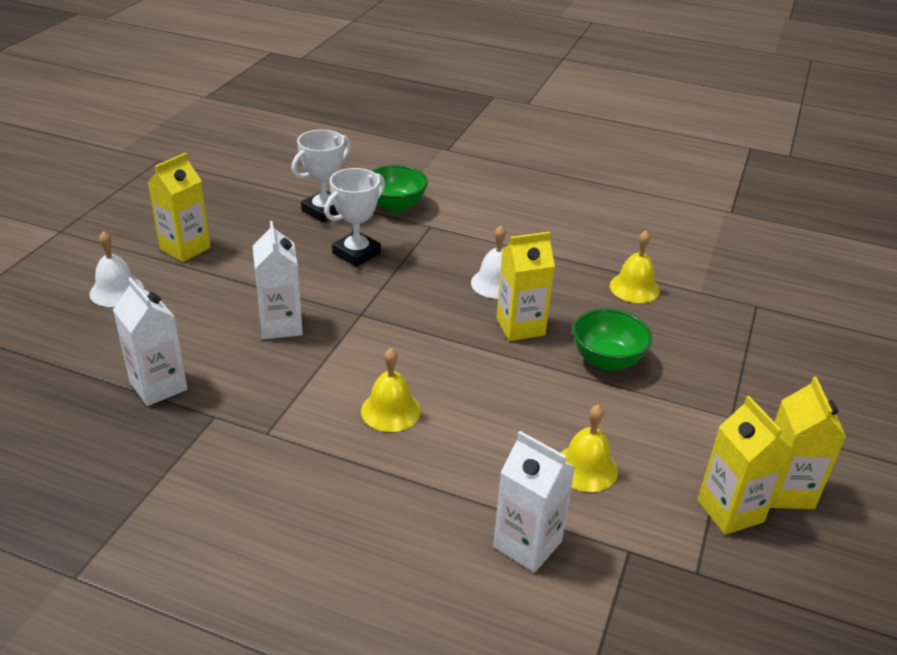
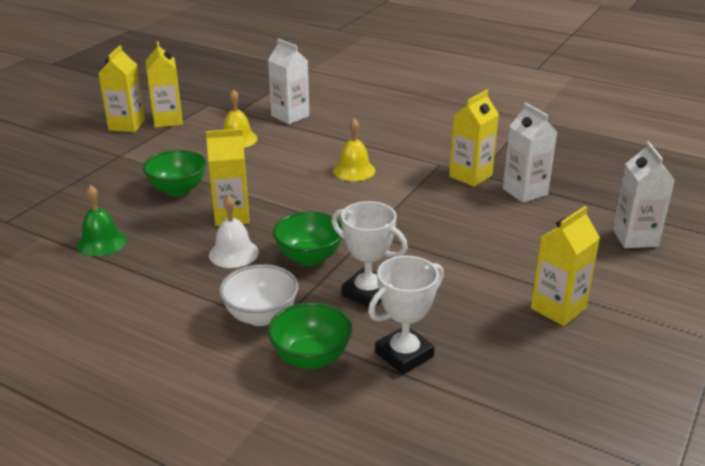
camera: 170 degrees left, 5 degrees down
(116, 291) = (603, 265): white bell -> none
(225, 411) = (470, 176): none -> yellow carton
(281, 325) = (439, 227): white carton -> white carton (635, 238)
(356, 253) = (367, 293): white trophy -> white trophy turned 75 degrees clockwise
(418, 283) = (309, 257): none -> green bowl
(445, 231) = (261, 316): none -> white bowl
(634, 288) = (101, 242): yellow bell -> green bell

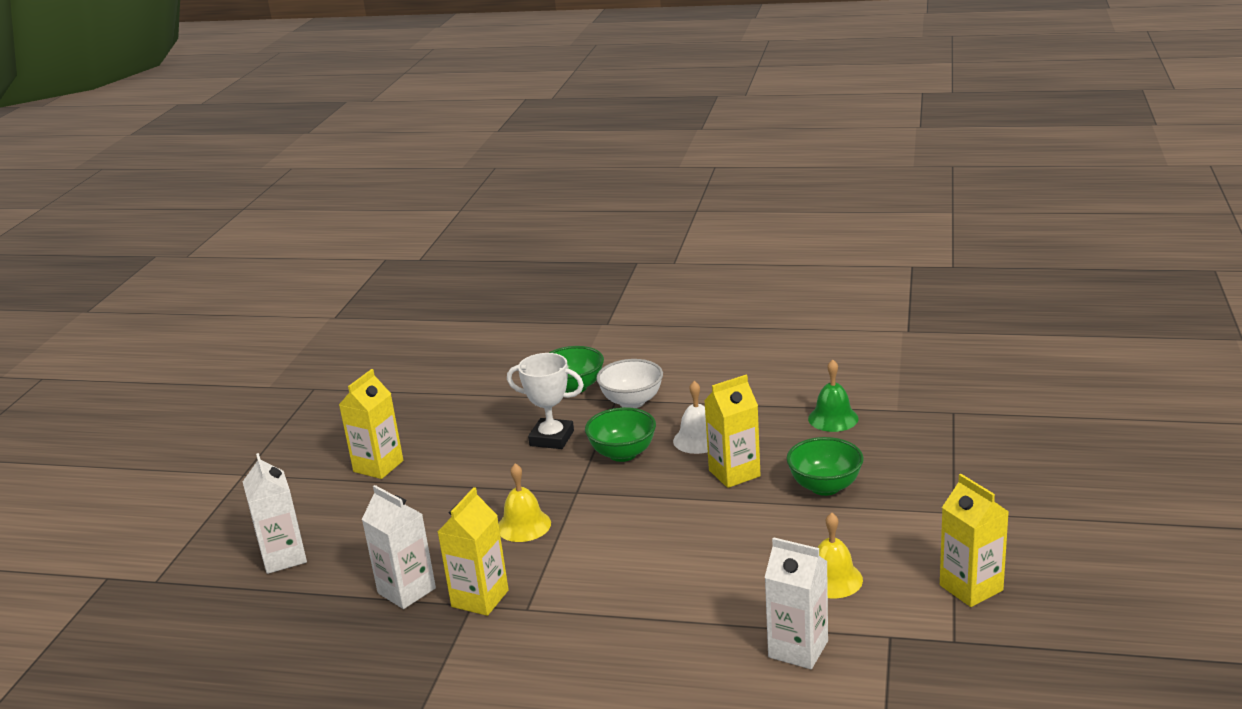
camera: 165 degrees right, 5 degrees down
(126, 125) = (1015, 562): yellow carton -> none
(354, 170) = (636, 568): yellow bell -> yellow bell (524, 525)
(404, 354) = (504, 405): white trophy -> none

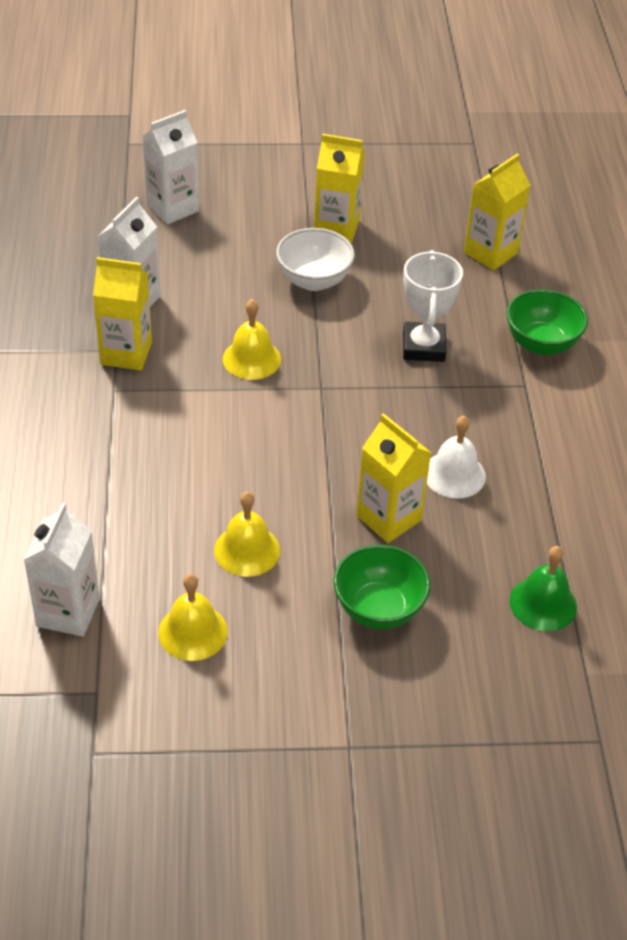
camera: 70 degrees right, 20 degrees up
(623, 454) = (406, 412): green bowl -> none
(632, 402) = (524, 400): white bowl -> white bowl (314, 280)
(750, 545) = (247, 550): none -> yellow bell
(971, 588) = (193, 769): yellow carton -> yellow carton (490, 253)

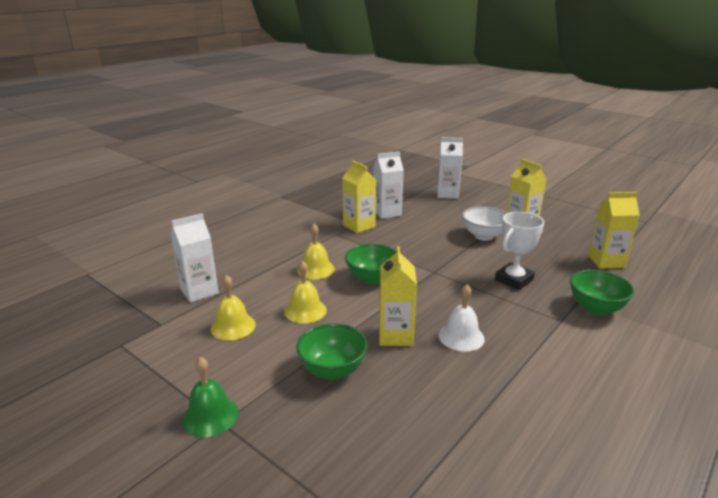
camera: 45 degrees right, 20 degrees down
(251, 359) = (412, 249): yellow bell -> yellow bell (316, 269)
(261, 446) = (371, 278): none -> green bowl
(543, 603) = (436, 428): green bell -> green bell (210, 416)

